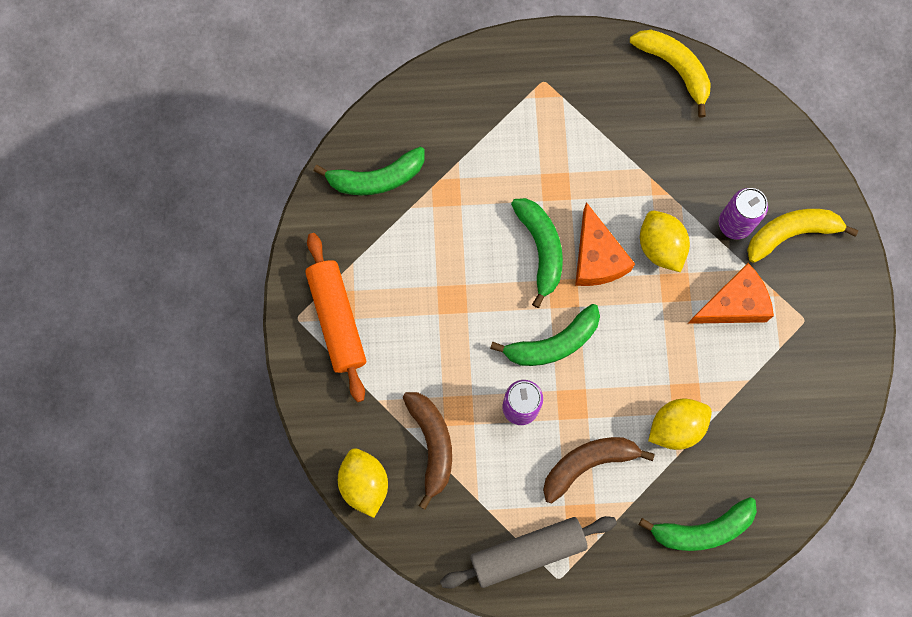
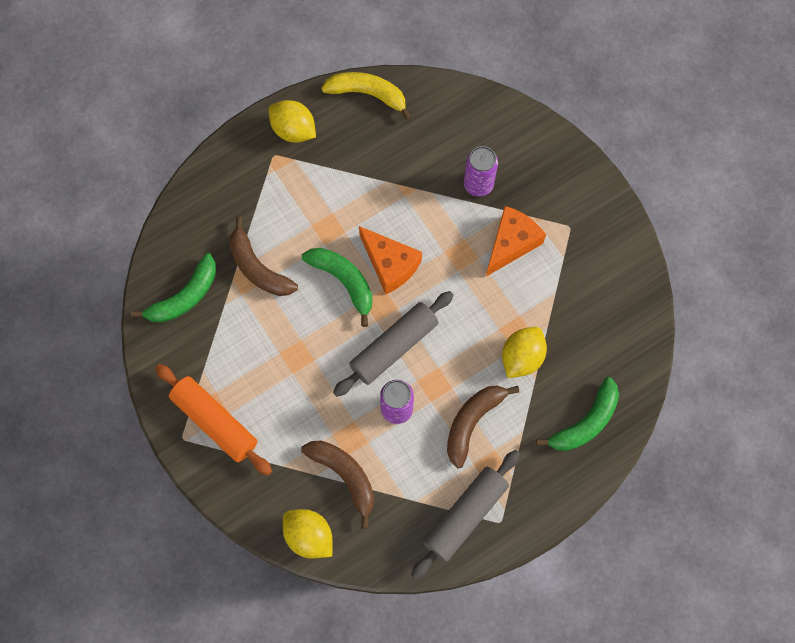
camera: 30 degrees left, 5 degrees down
(463, 188) = (258, 268): none -> brown banana
(553, 343) = (394, 347): green banana -> grey rolling pin
(660, 247) = (433, 231): yellow lemon -> yellow lemon (293, 130)
(791, 233) = (523, 169): yellow banana -> none

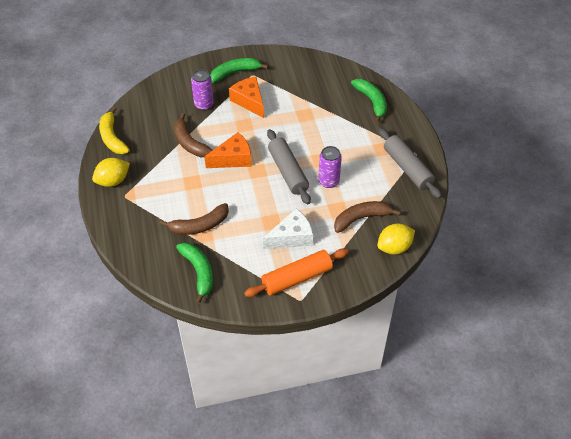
camera: 70 degrees left, 20 degrees down
(279, 392) = (292, 237): none -> white cheese
(344, 281) = (232, 184): green banana -> green banana (235, 73)
(368, 94) = (112, 138): yellow banana -> yellow banana turned 60 degrees counterclockwise
(472, 422) = (351, 149): brown banana -> brown banana (190, 143)
(521, 357) = (321, 117): yellow lemon -> none

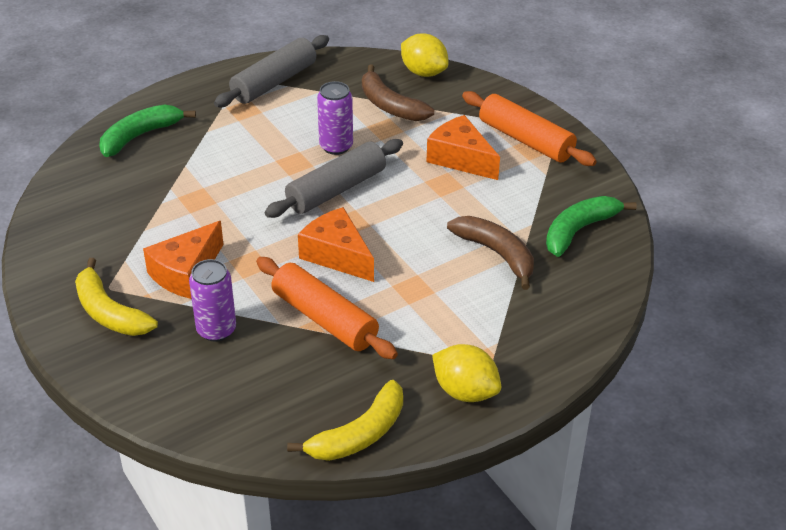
camera: 110 degrees left, 10 degrees down
(190, 143) = (324, 319): brown banana -> orange rolling pin
(235, 73) = (109, 312): green banana -> yellow banana
(292, 237) = (460, 158): white cheese -> orange cheese

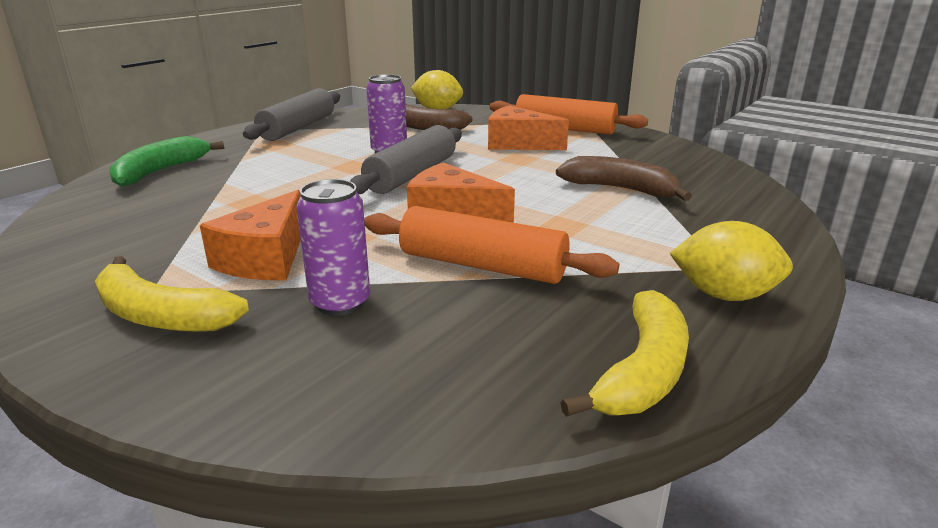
camera: 20 degrees left, 15 degrees down
(579, 230) = (677, 165): green banana -> none

